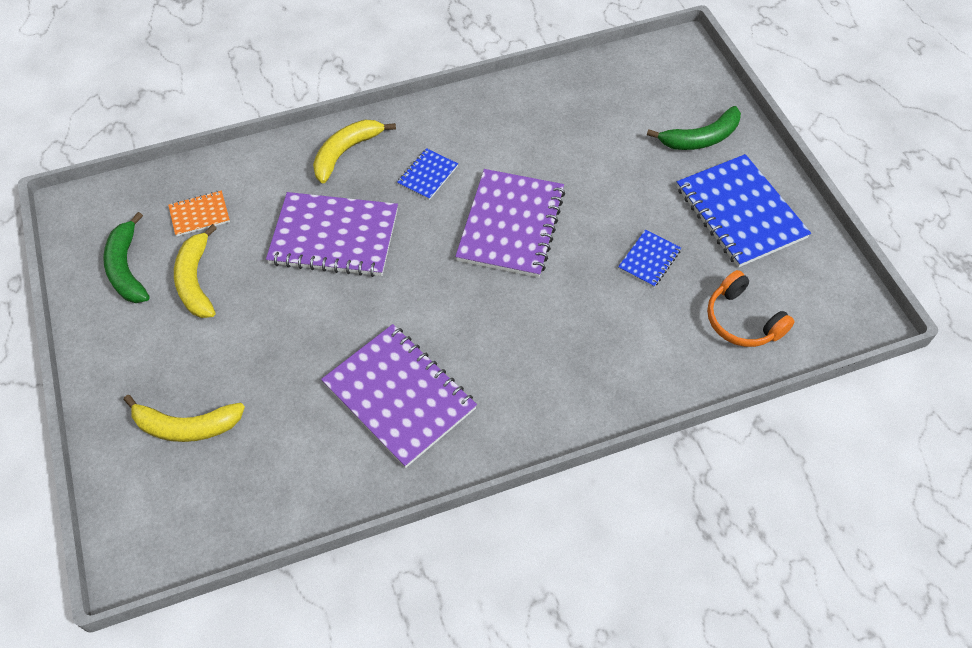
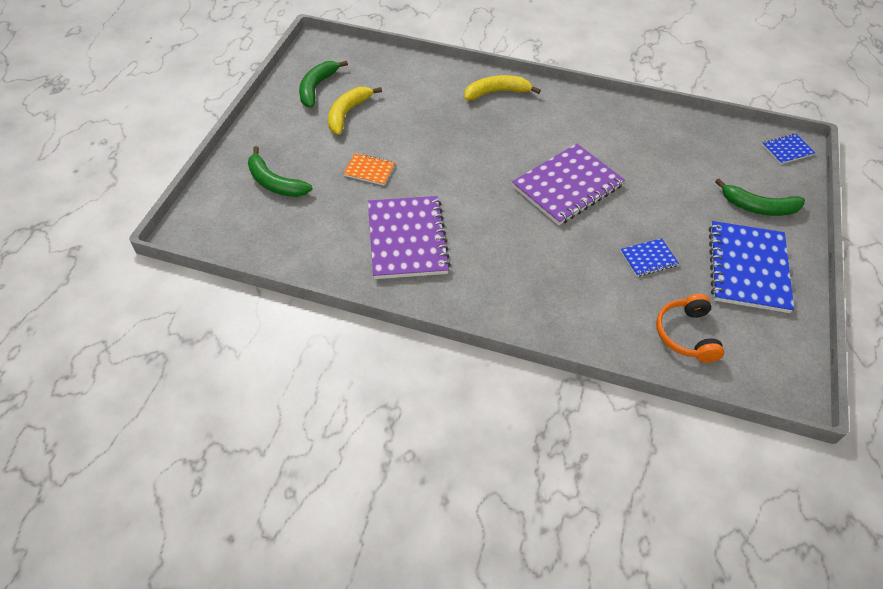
camera: 35 degrees right, 5 degrees down
(186, 426) = (274, 183): yellow banana -> green banana
(199, 215) = (380, 81): orange notebook -> orange notebook (369, 170)
(334, 237) = (447, 133): purple notebook -> none
(427, 175) = (537, 130): blue notebook -> blue notebook (787, 150)

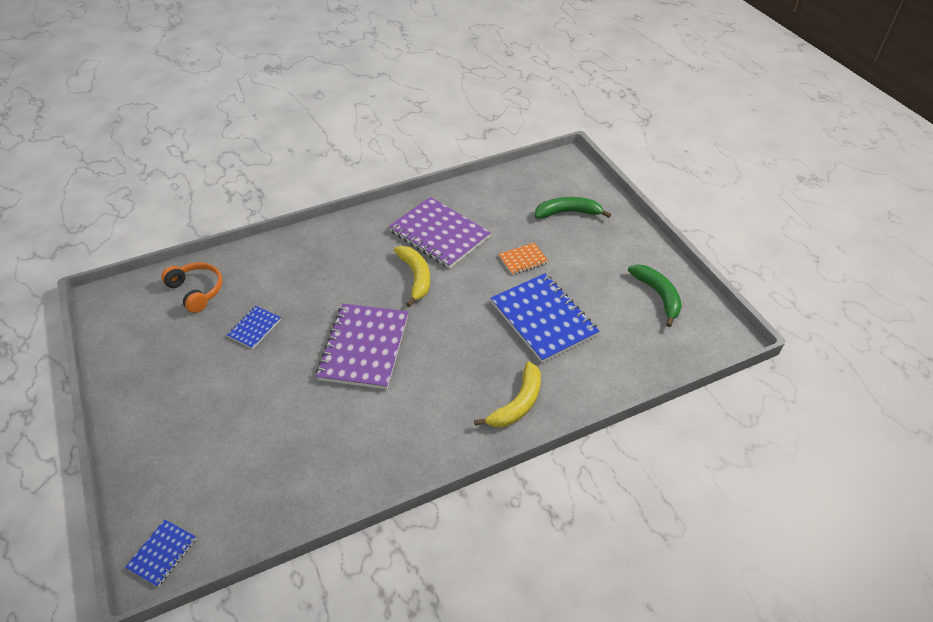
camera: 140 degrees right, 5 degrees down
(347, 113) = (602, 291): yellow banana -> yellow banana (416, 277)
(748, 268) = (165, 371): blue notebook -> blue notebook (543, 319)
(758, 207) = (174, 444): green banana -> none

